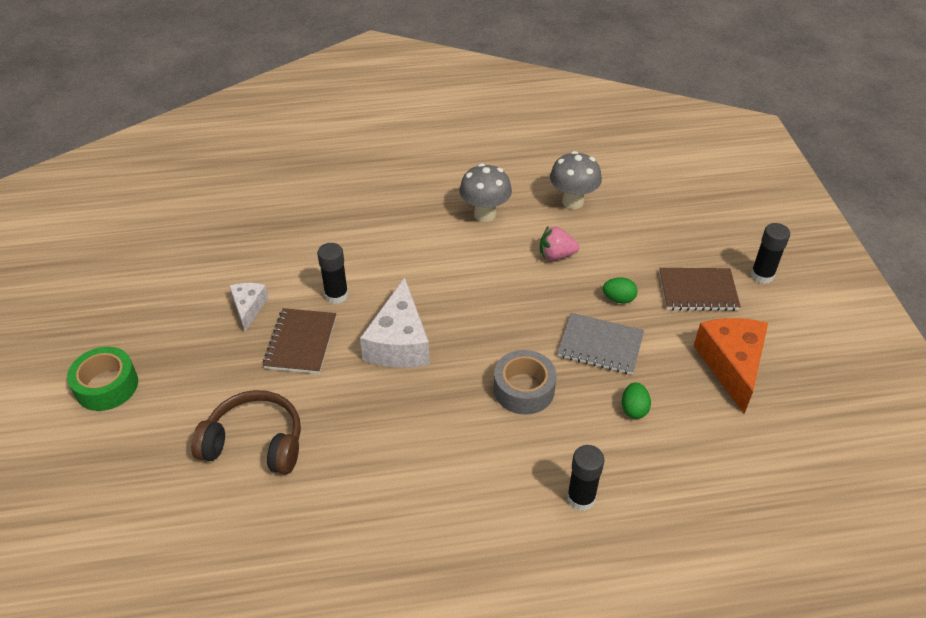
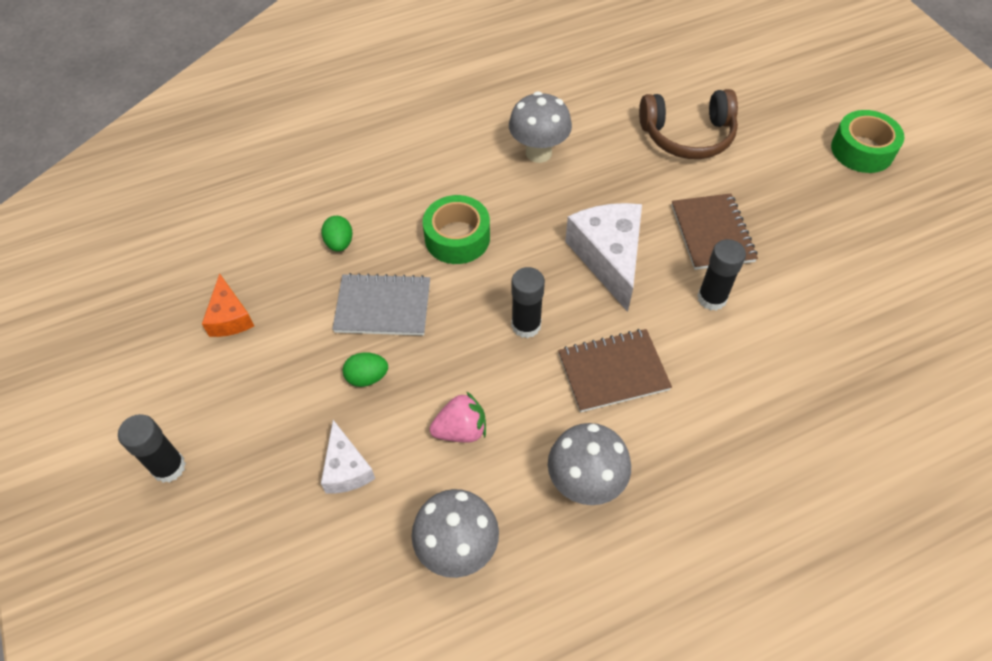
camera: 165 degrees right, 10 degrees up
(248, 308) = (797, 259): white cheese -> white cheese (346, 468)
(415, 460) = (538, 153): none -> grey mushroom
(524, 389) = (457, 238): grey tape -> green tape
(581, 498) = (382, 155): black glue stick -> black glue stick (526, 325)
(698, 291) = (262, 416): brown notebook -> brown notebook (613, 372)
(731, 365) = (230, 317): orange cheese -> orange cheese, size x0.57

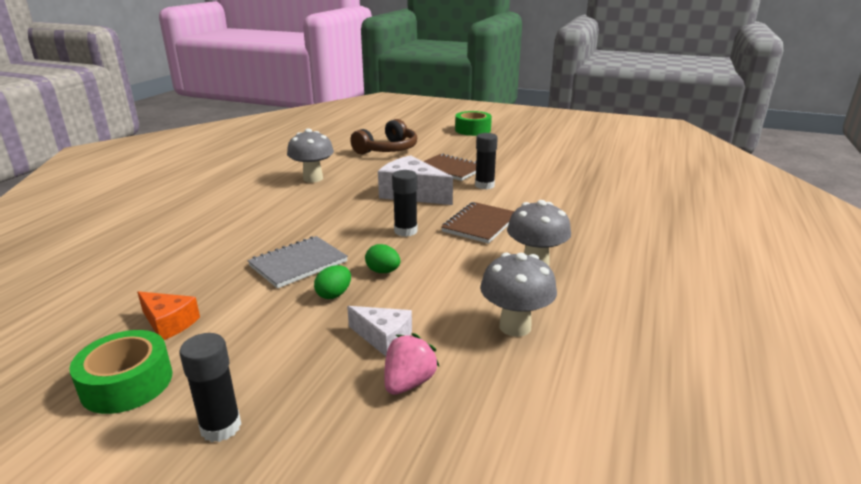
camera: 45 degrees left, 30 degrees down
(339, 243) = (221, 254): green egg -> green egg (383, 271)
(457, 238) = (308, 221): green tape -> green tape (127, 383)
(461, 430) = (434, 283): pink strawberry -> pink strawberry (408, 383)

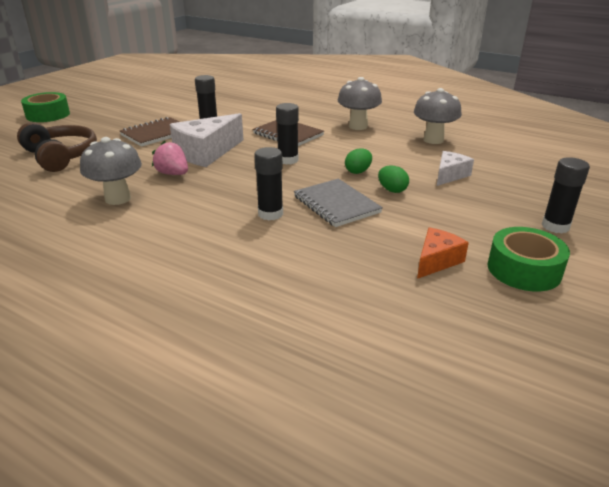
camera: 80 degrees left, 5 degrees up
(281, 235) = (270, 214): none -> black glue stick
(408, 383) = (494, 171): pink strawberry -> pink strawberry (173, 174)

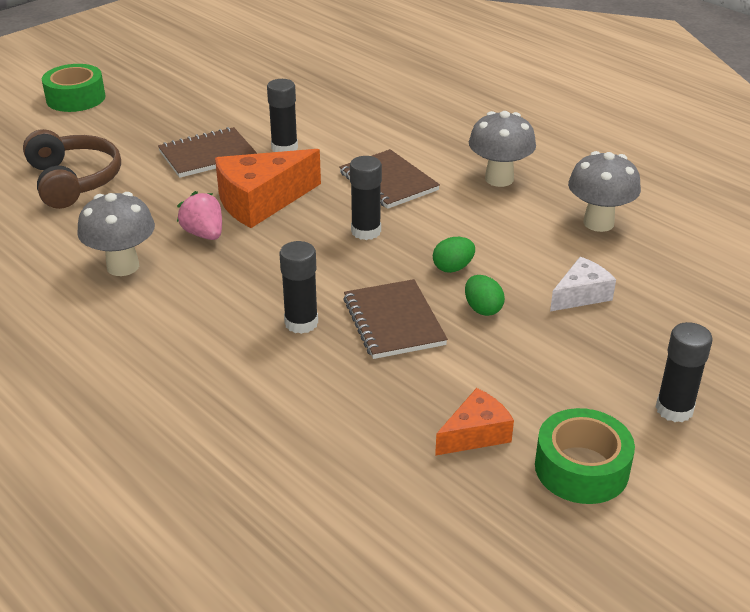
camera: 15 degrees right, 5 degrees up
(206, 153) = (261, 201): white cheese -> orange cheese
(336, 204) = (393, 322): grey notebook -> brown notebook

